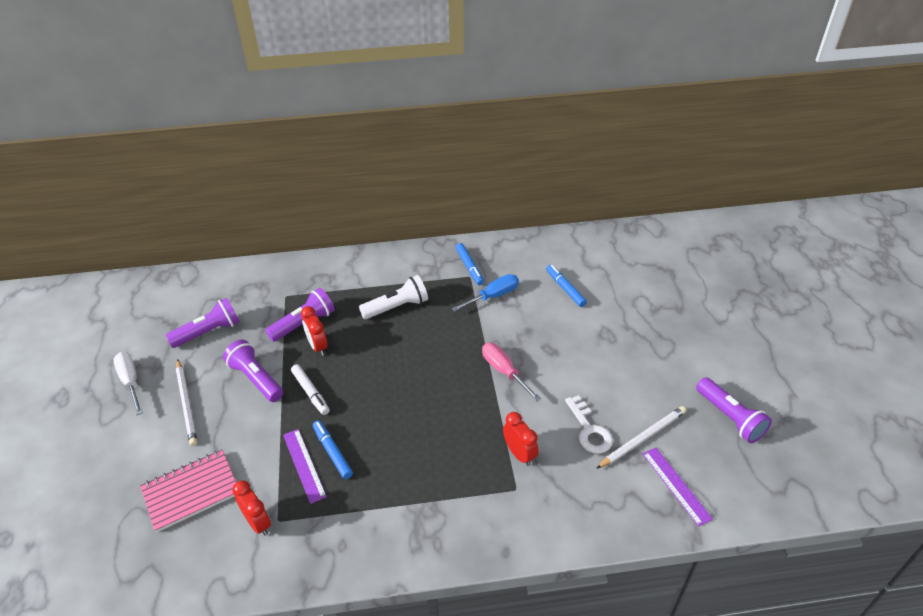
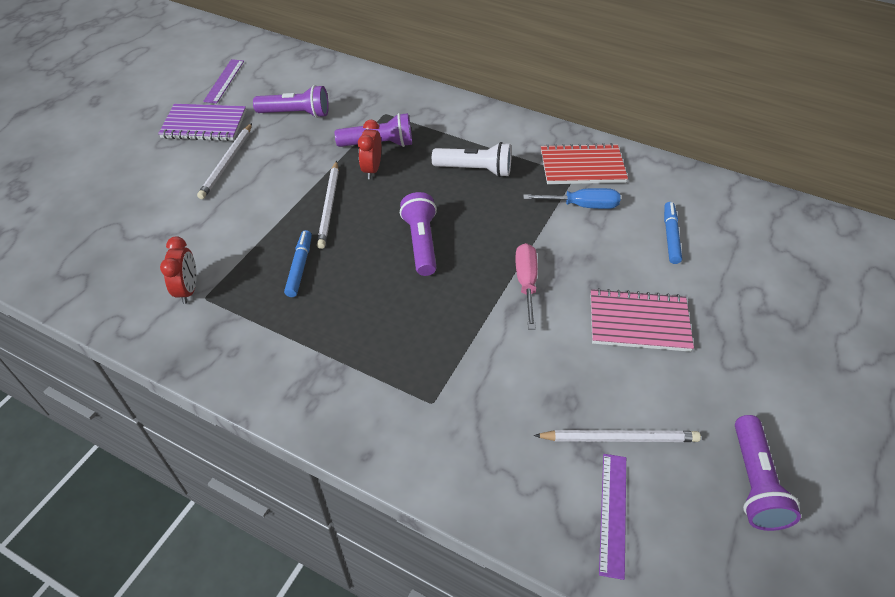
camera: 35 degrees right, 5 degrees up
(131, 382) = (204, 125): white screwdriver -> purple notebook
(191, 491) = (165, 234): pink notebook -> pink notebook (638, 322)
(256, 379) = (296, 171): purple flashlight -> purple flashlight (421, 243)
(304, 465) = (267, 264): purple ruler -> purple ruler (224, 81)
(310, 392) = (329, 206): white marker -> white pencil
(469, 267) = (582, 167): blue marker -> red notebook
(519, 454) = (467, 371): red clock -> none
(589, 430) = (564, 393): white key -> none

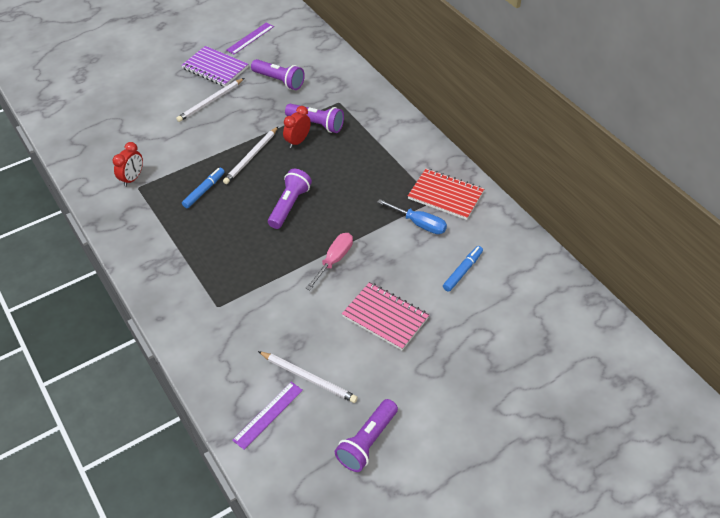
camera: 30 degrees right, 0 degrees up
(475, 170) = (367, 168): white flashlight -> none

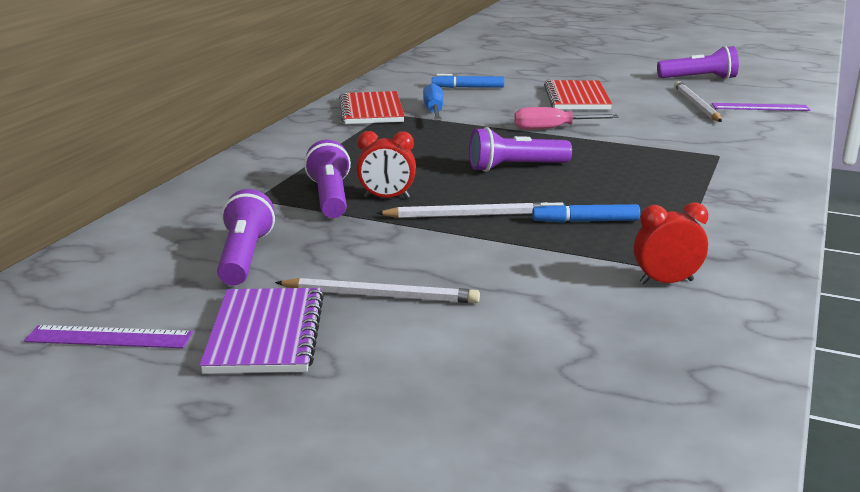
camera: 125 degrees left, 25 degrees down
(385, 317) = (577, 98): pink notebook -> red notebook

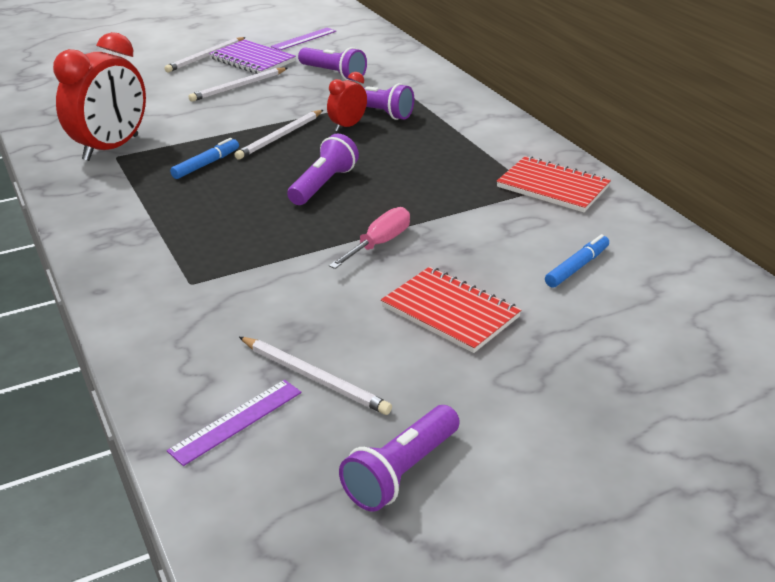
camera: 130 degrees right, 10 degrees up
(303, 382) = (206, 57): none -> white pencil
(434, 111) = (511, 213): blue screwdriver -> none
(666, 282) = (111, 148): red clock -> red clock, size x1.98

